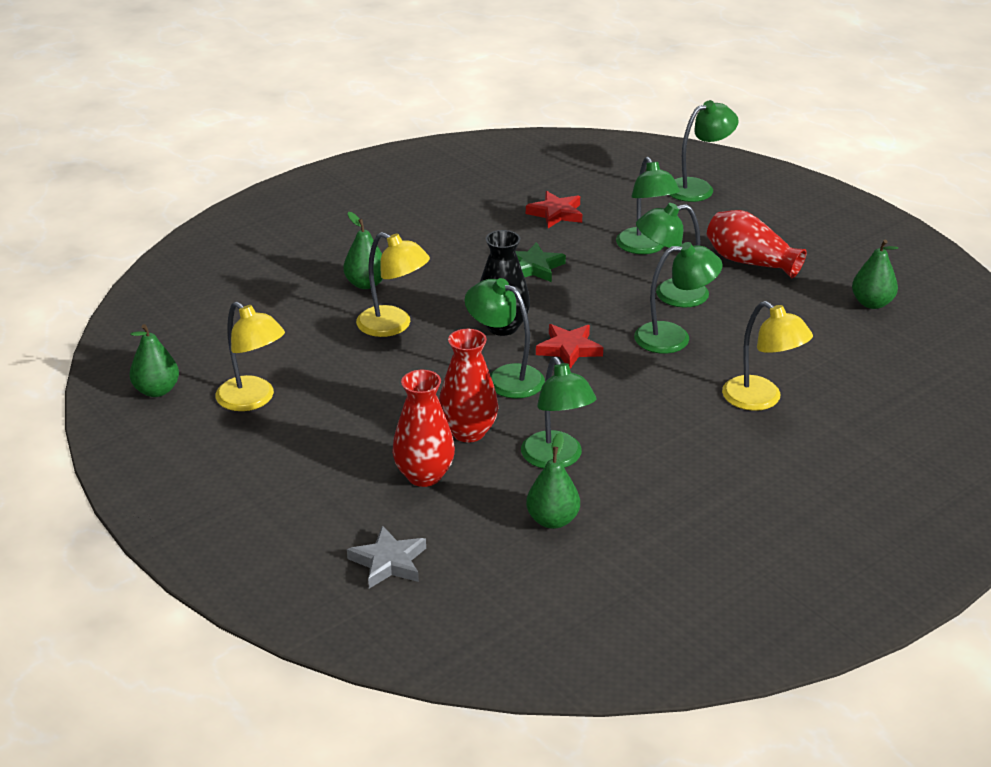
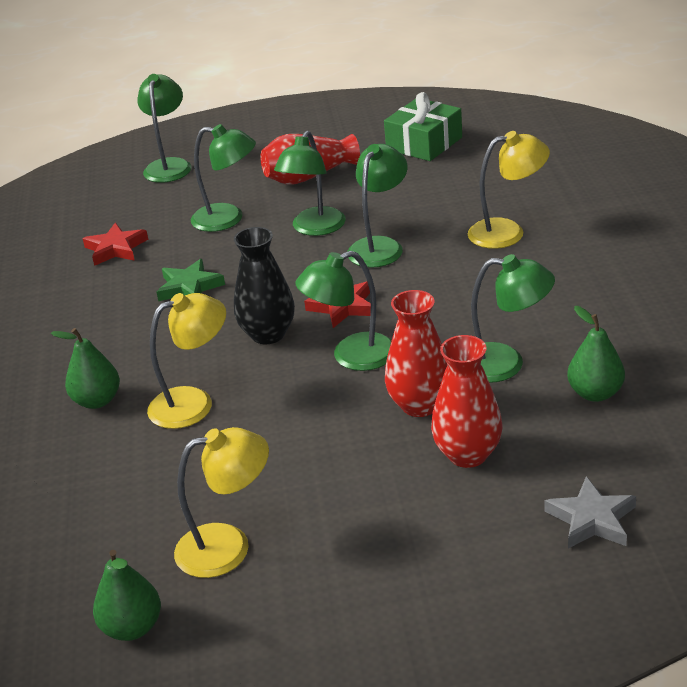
camera: 55 degrees left, 0 degrees up
(872, 303) = (424, 143): green pear -> green gift

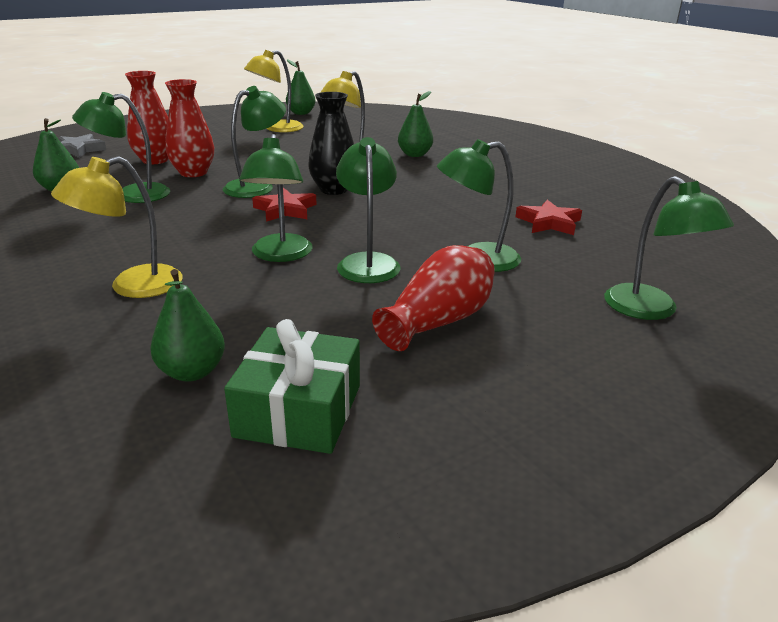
camera: 150 degrees right, 5 degrees down
(189, 287) = (435, 206): green star -> none
(474, 168) = (192, 372): none -> green pear

